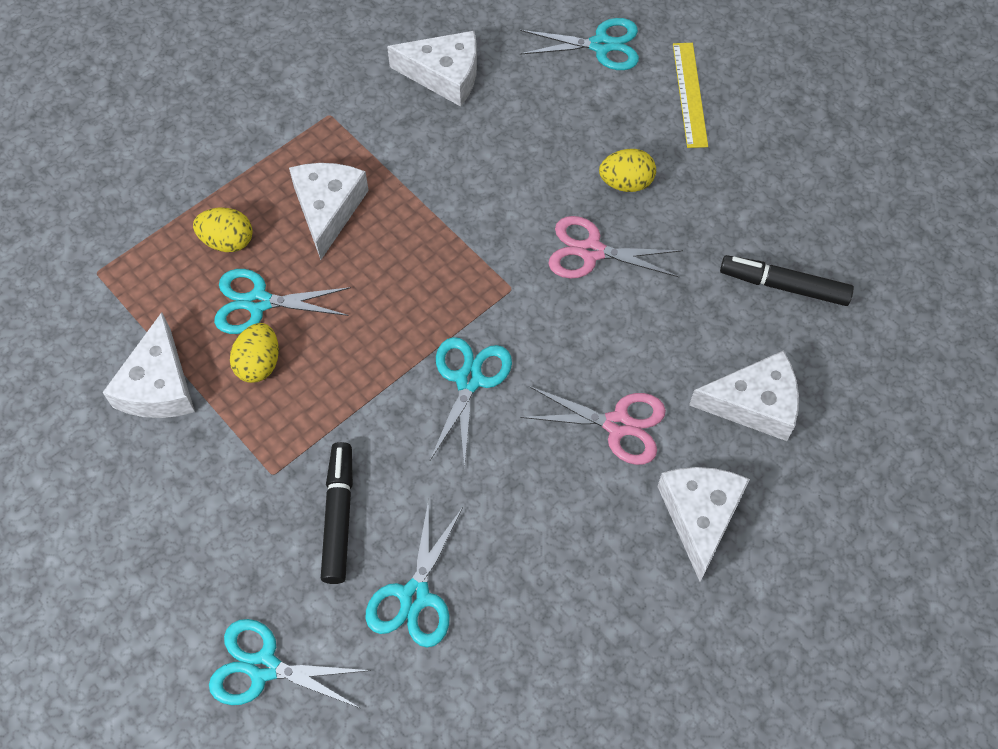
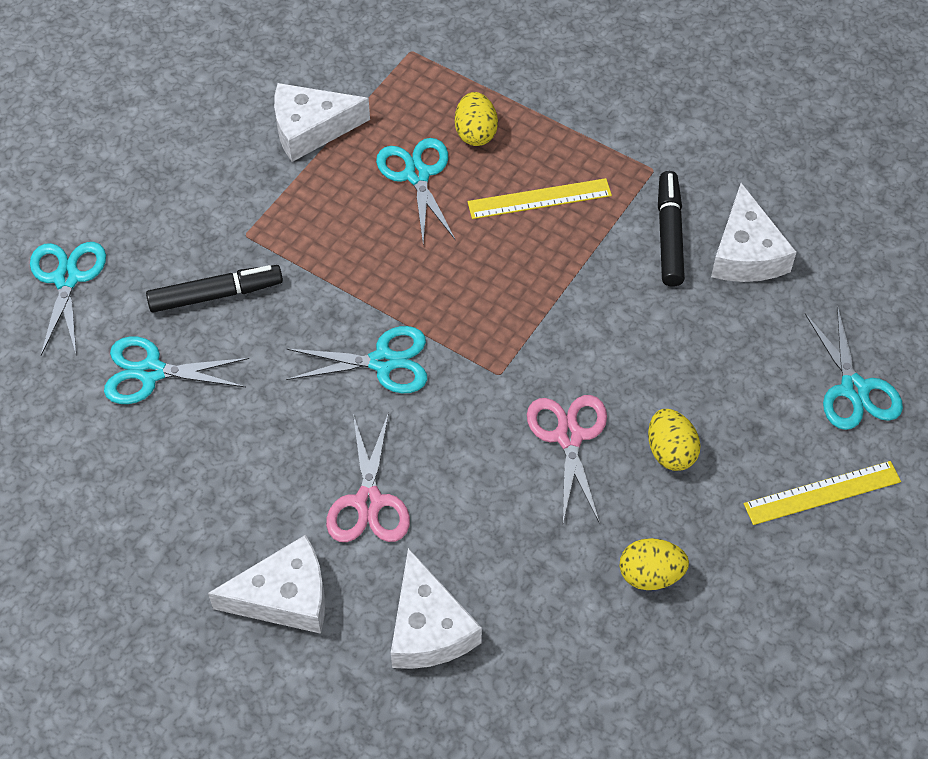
camera: 75 degrees right, 5 degrees down
(259, 364) = (353, 194): yellow egg -> yellow egg (650, 575)
(328, 209) = (539, 199): white cheese -> yellow ruler
(783, 286) = (589, 635): black marker -> black marker (669, 235)

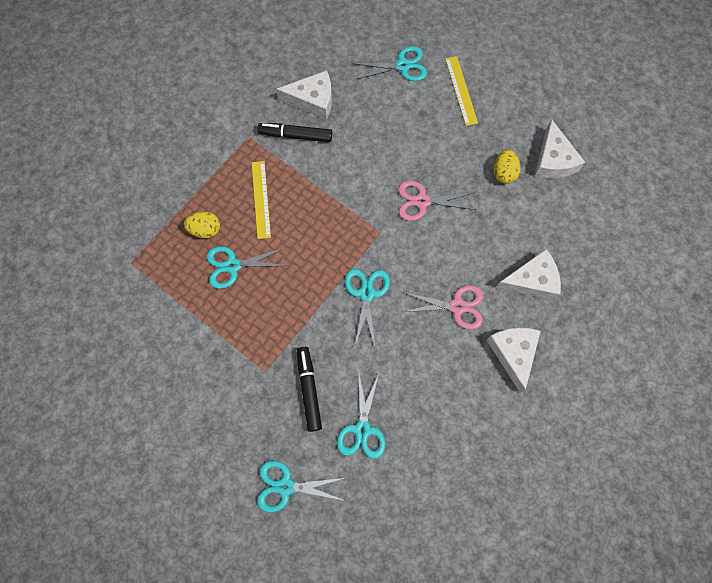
camera: 85 degrees left, 15 degrees up
(311, 129) = (185, 327): white cheese -> white cheese (553, 160)
(670, 452) = (434, 154): yellow egg -> none

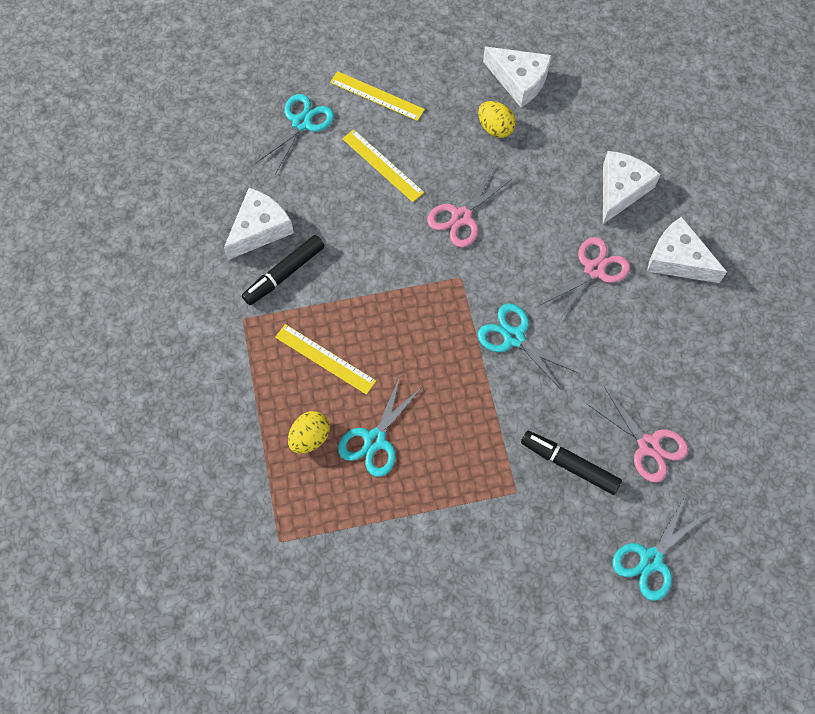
camera: 50 degrees left, 5 degrees down
(362, 429) = (648, 445): turquoise scissors -> pink scissors
(416, 131) = (382, 165): none -> yellow ruler

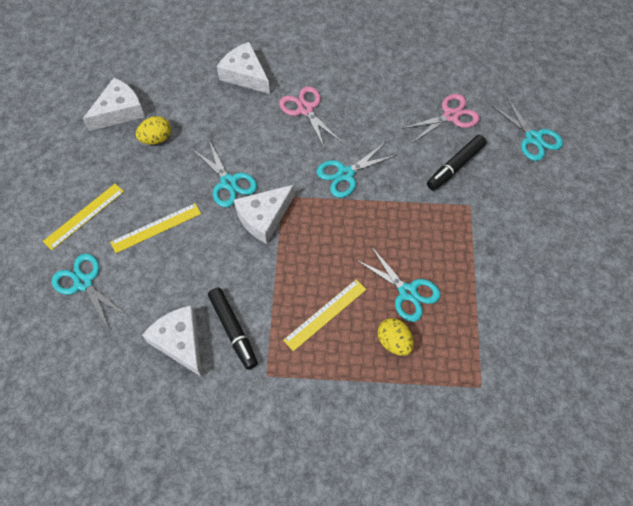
camera: 75 degrees left, 5 degrees down
(461, 217) = (228, 182): pink scissors -> turquoise scissors
(678, 259) = (314, 59): white cheese -> white cheese (264, 217)

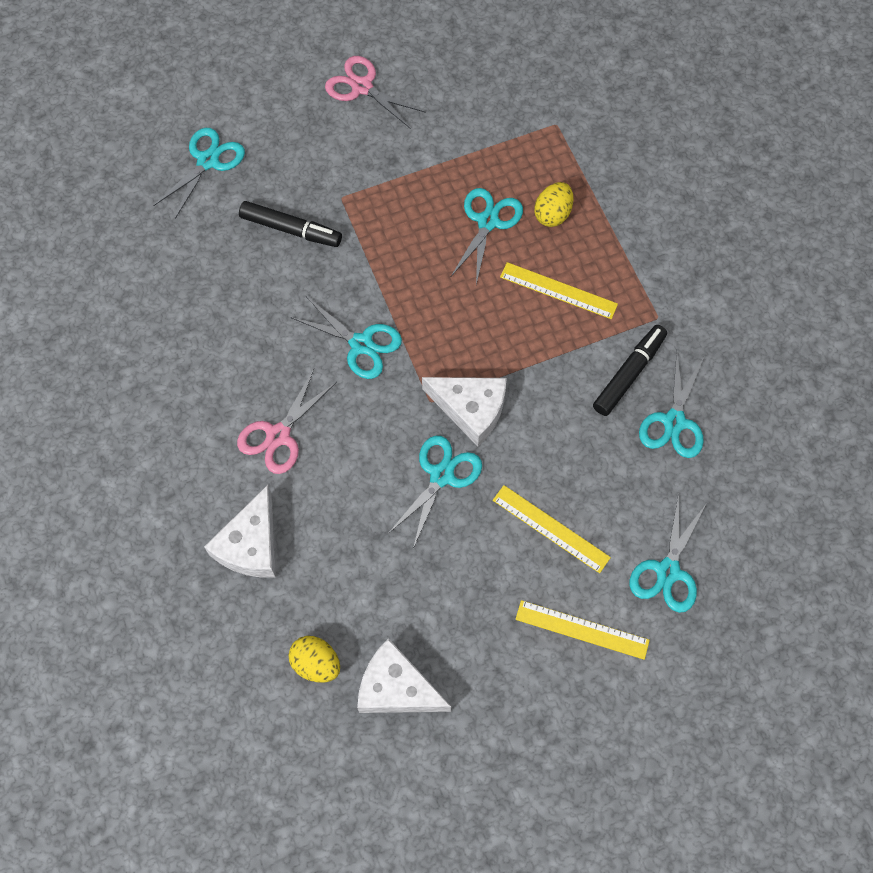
camera: 115 degrees left, 5 degrees up
(156, 139) = (418, 606): yellow egg -> yellow egg (316, 663)
(180, 342) = (674, 421): white cheese -> turquoise scissors
(451, 116) = (212, 259): pink scissors -> pink scissors (362, 87)

